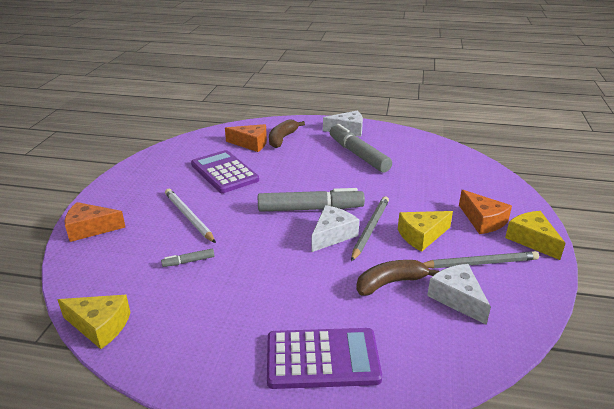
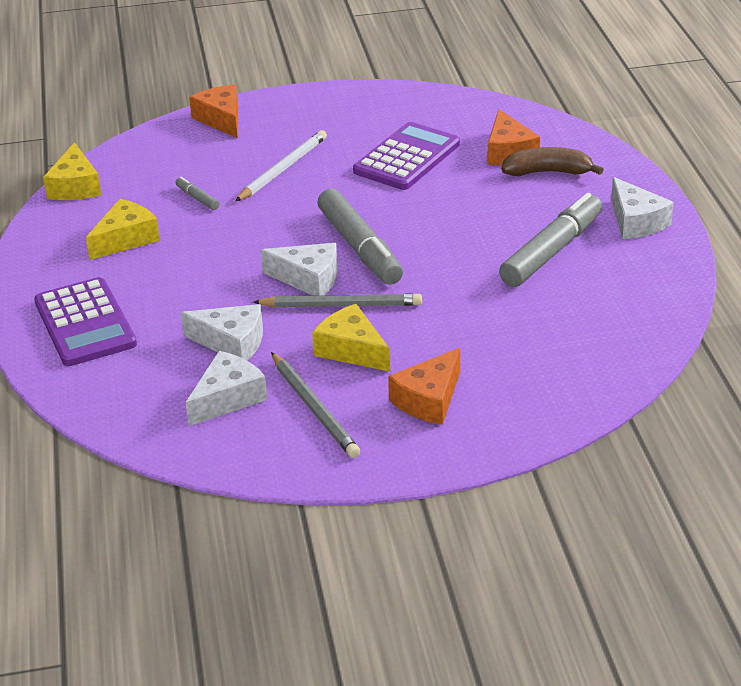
camera: 70 degrees right, 5 degrees up
(390, 283) = (232, 343): brown banana -> white cheese
(532, 240) = (403, 451): yellow cheese -> yellow cheese (126, 239)

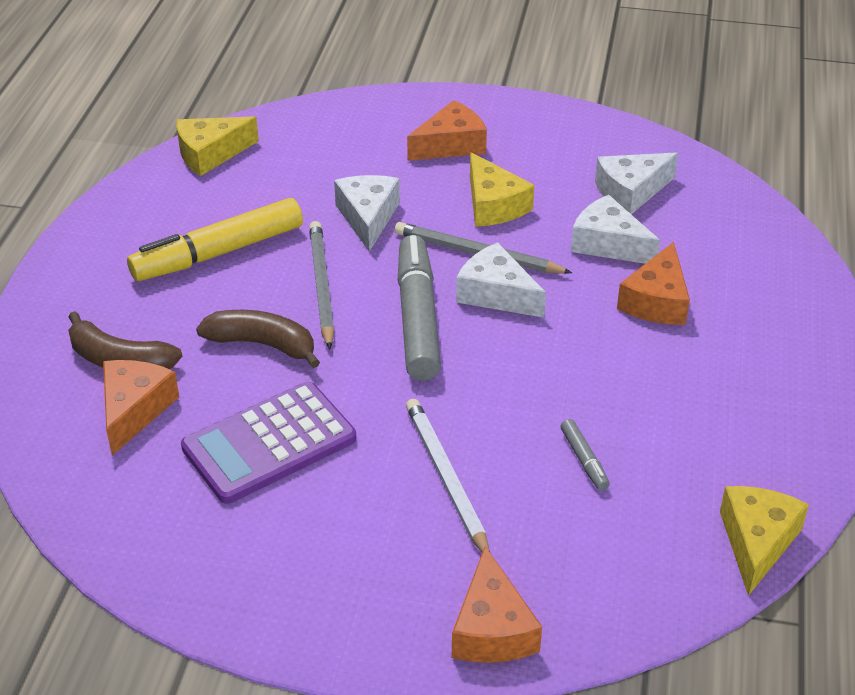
camera: 160 degrees left, 5 degrees up
(85, 323) = (763, 309): purple calculator -> none
(126, 239) = (697, 417): yellow cheese -> yellow cheese (210, 154)
(175, 307) = (656, 301): none -> orange cheese
(283, 169) = (446, 478): white pencil -> white pencil turned 105 degrees clockwise
(314, 408) = (555, 163): grey pencil -> grey pencil (321, 286)
(460, 204) = (262, 344): none -> brown banana
(552, 251) = (218, 252): grey marker -> yellow marker
(636, 222) = (98, 261): white cheese -> white cheese (368, 217)

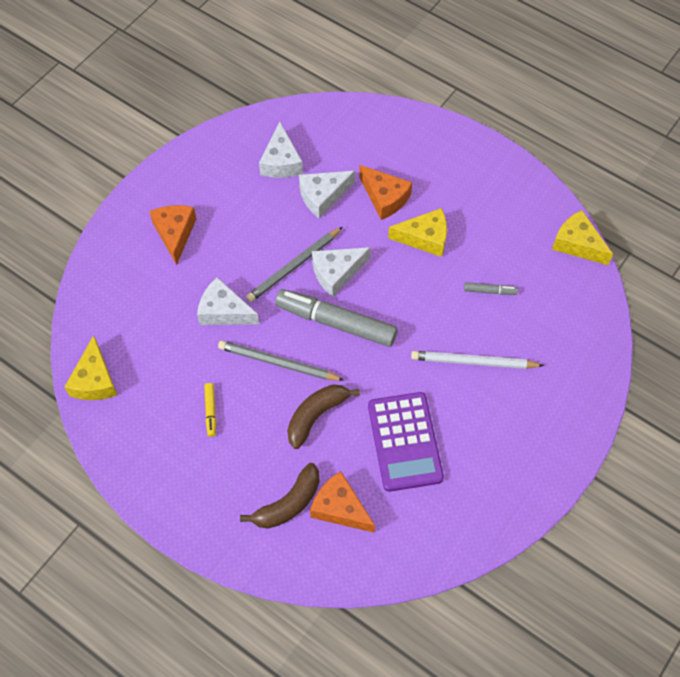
camera: 65 degrees left, 20 degrees up
(218, 252) = (210, 411): yellow marker -> yellow marker, size x0.43
(492, 629) = (584, 384): orange cheese -> none
(493, 205) = (252, 238): yellow cheese -> yellow cheese (425, 238)

